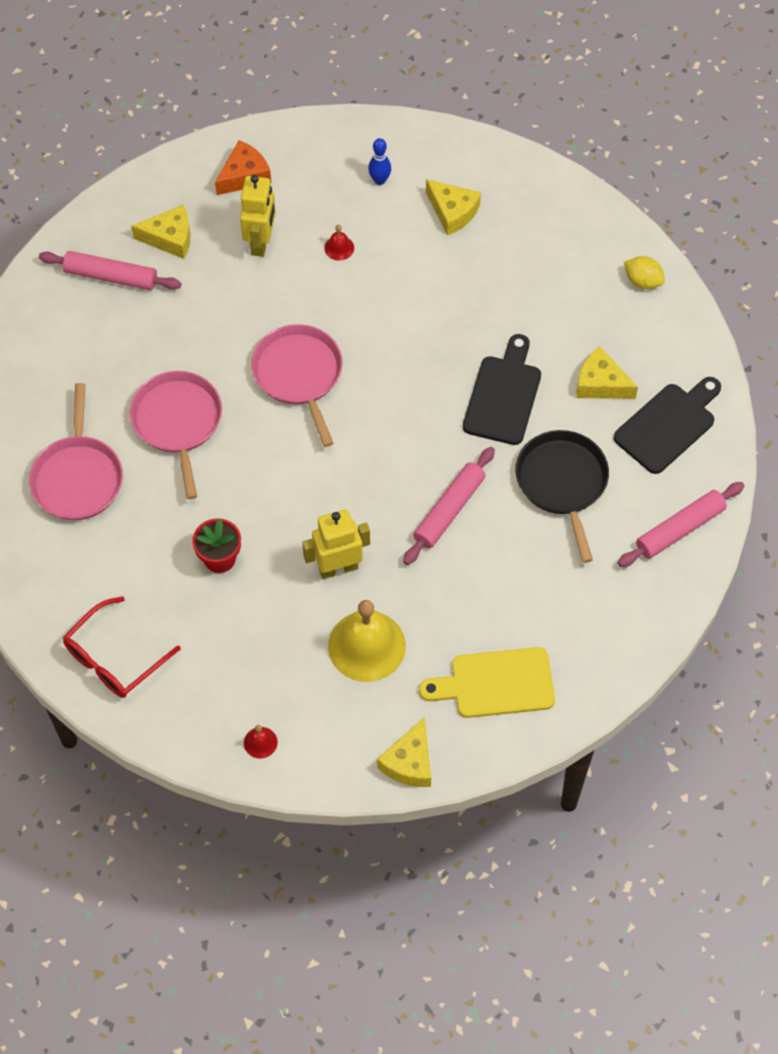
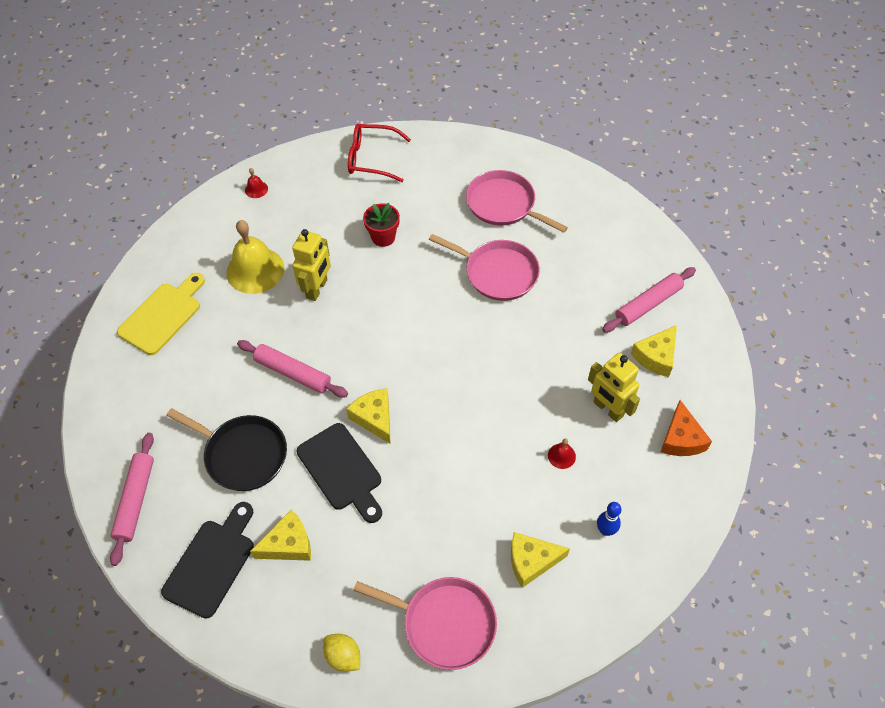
camera: 130 degrees right, 5 degrees down
(114, 658) = (371, 158): red glasses -> red glasses turned 75 degrees counterclockwise
(299, 375) = (473, 359): pink pan -> pink pan (444, 623)
(409, 762) = (169, 244): yellow cheese -> yellow cheese (374, 418)
(449, 510) = (293, 373): pink rolling pin -> pink rolling pin turned 45 degrees counterclockwise
(642, 281) = (343, 656): yellow lemon -> yellow lemon turned 60 degrees clockwise
(668, 425) = (212, 563): black cutting board -> black cutting board turned 150 degrees counterclockwise

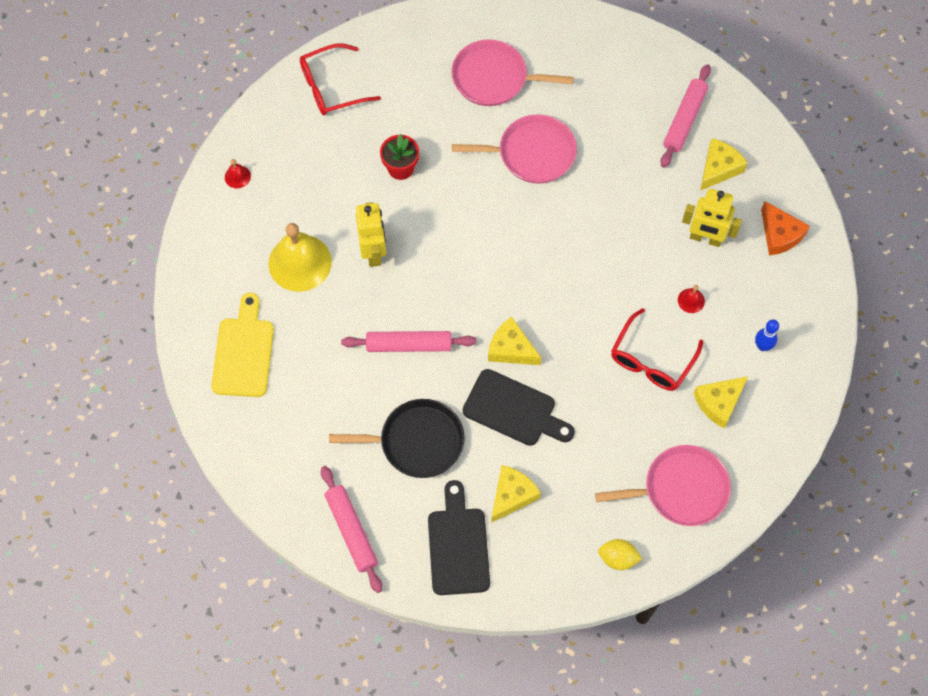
camera: 30 degrees left, 10 degrees up
(492, 489) = (651, 360): none -> red glasses
(656, 356) = (719, 168): yellow cheese -> yellow cheese turned 150 degrees counterclockwise

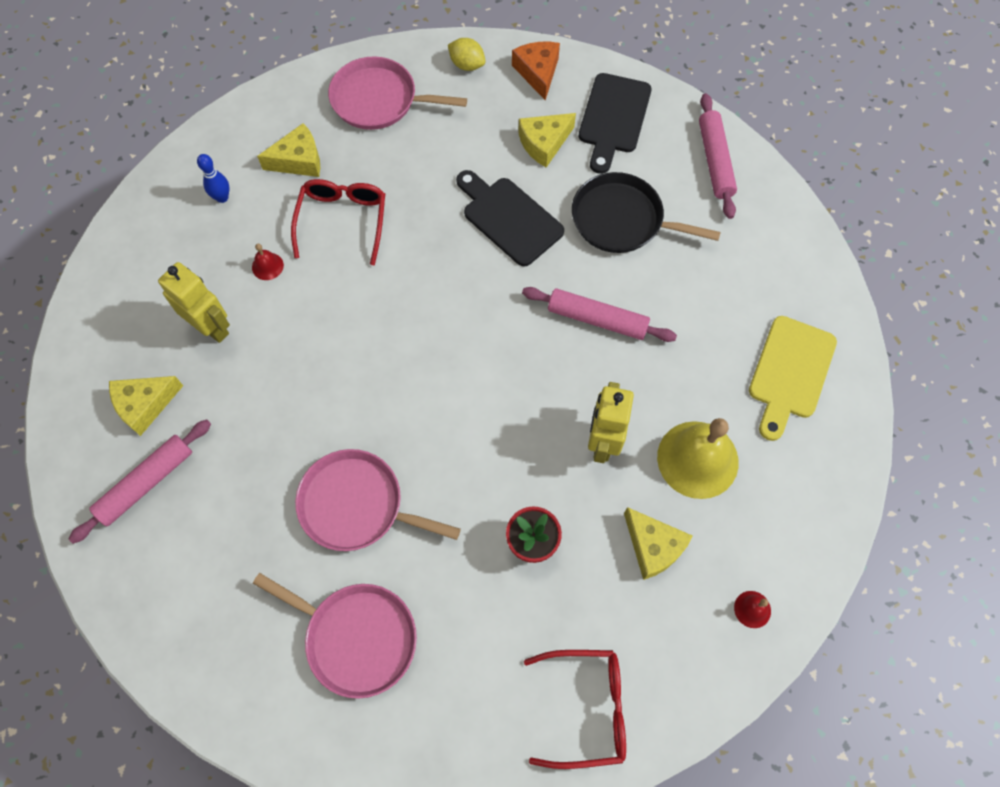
camera: 160 degrees left, 0 degrees up
(511, 349) = (486, 279): yellow cheese -> yellow cheese (653, 547)
(651, 360) = (342, 221): red glasses -> red glasses turned 45 degrees counterclockwise
(780, 235) = (128, 304): orange cheese -> orange cheese (538, 72)

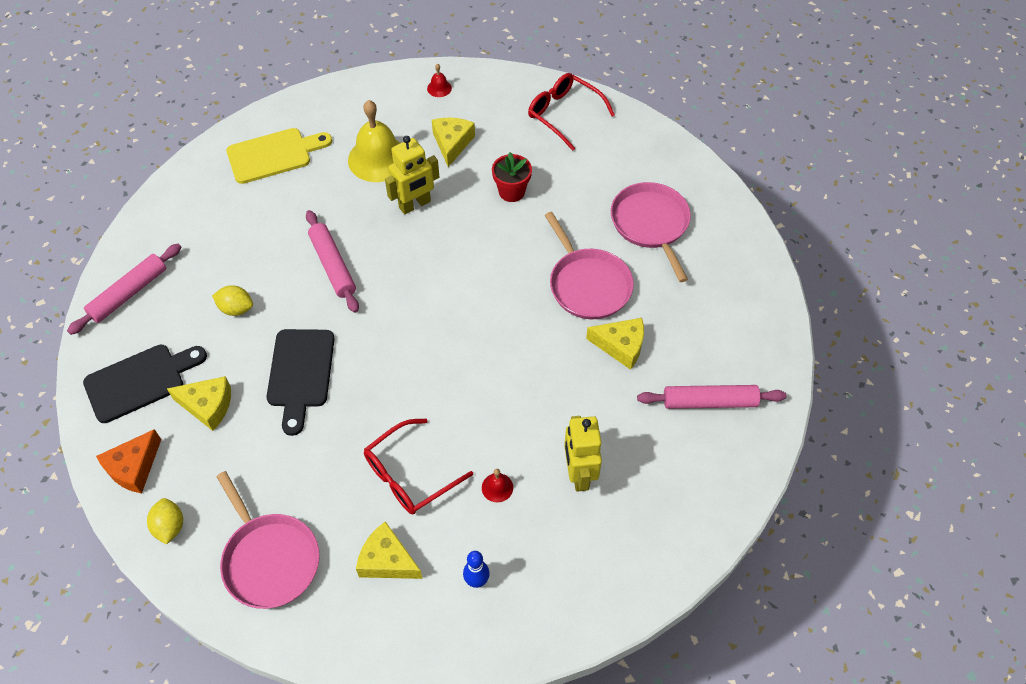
camera: 135 degrees left, 10 degrees down
(145, 405) = (671, 456): yellow cheese -> yellow cheese (621, 346)
(622, 220) = (236, 309): black pan -> yellow lemon

